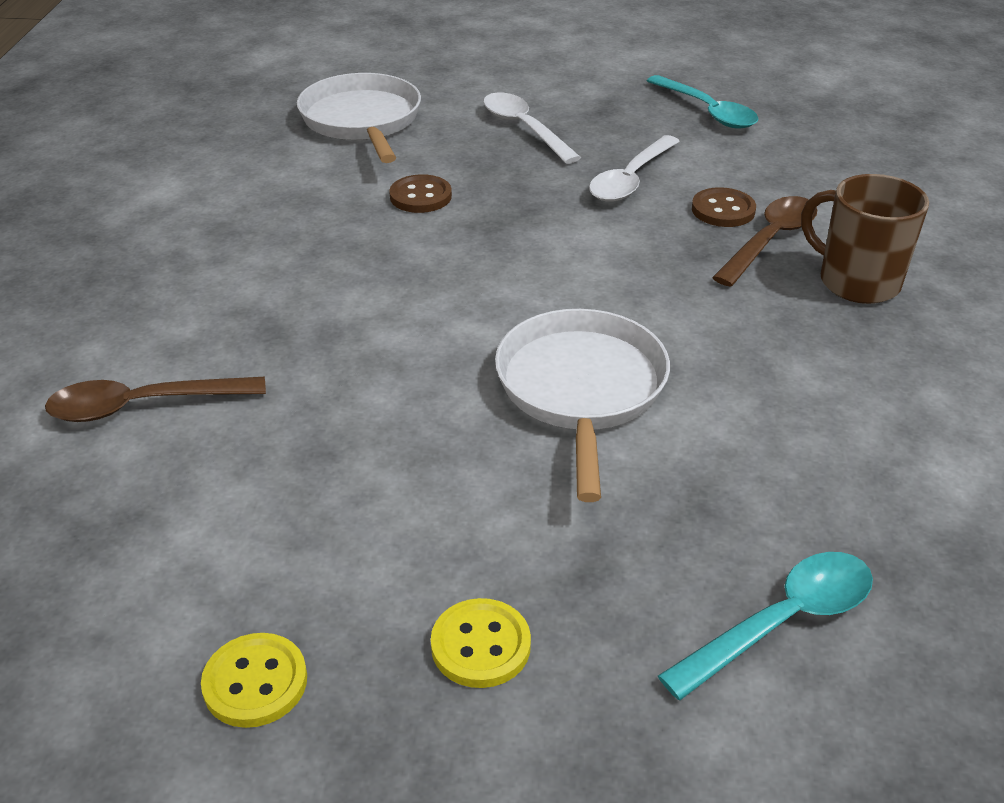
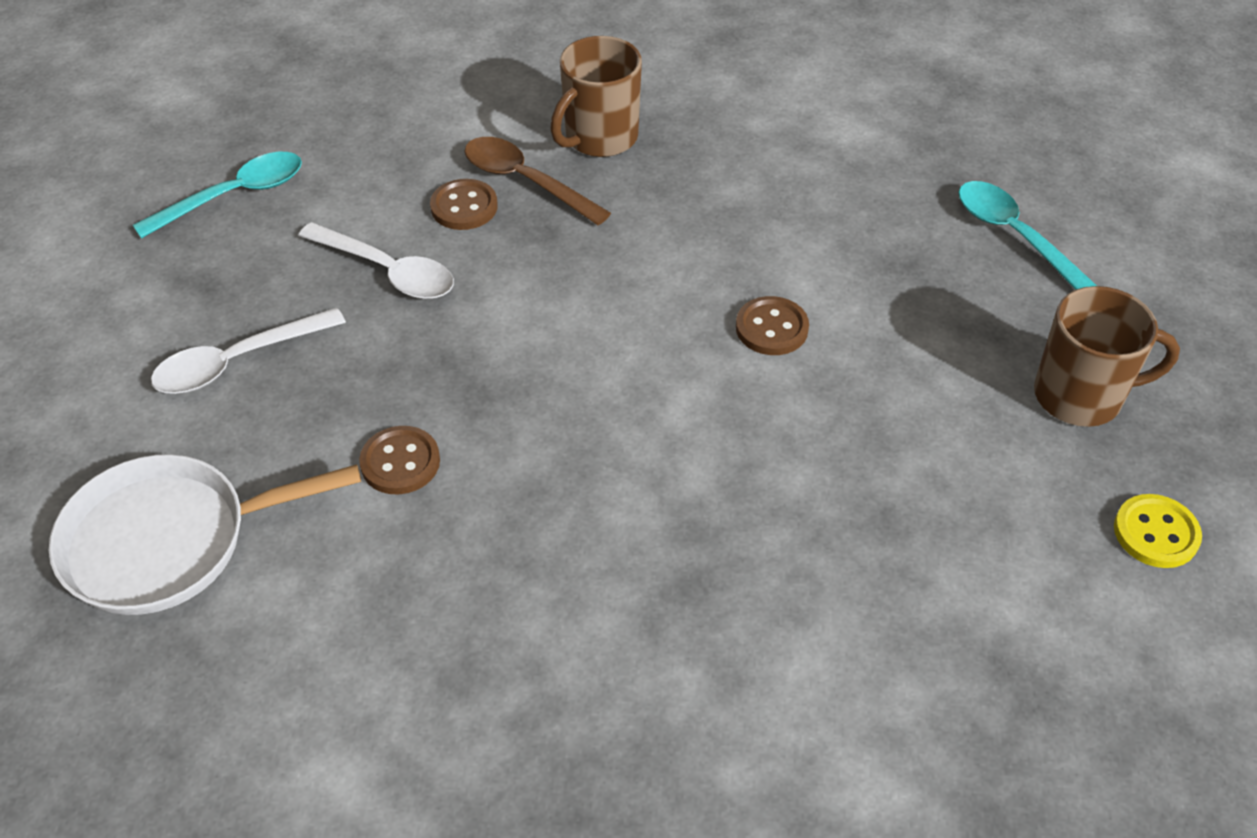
camera: 90 degrees left, 10 degrees up
(143, 406) = (834, 690): brown spoon -> none
(480, 645) = (1080, 396): yellow button -> brown mug
(581, 389) = (771, 328): white pan -> brown button

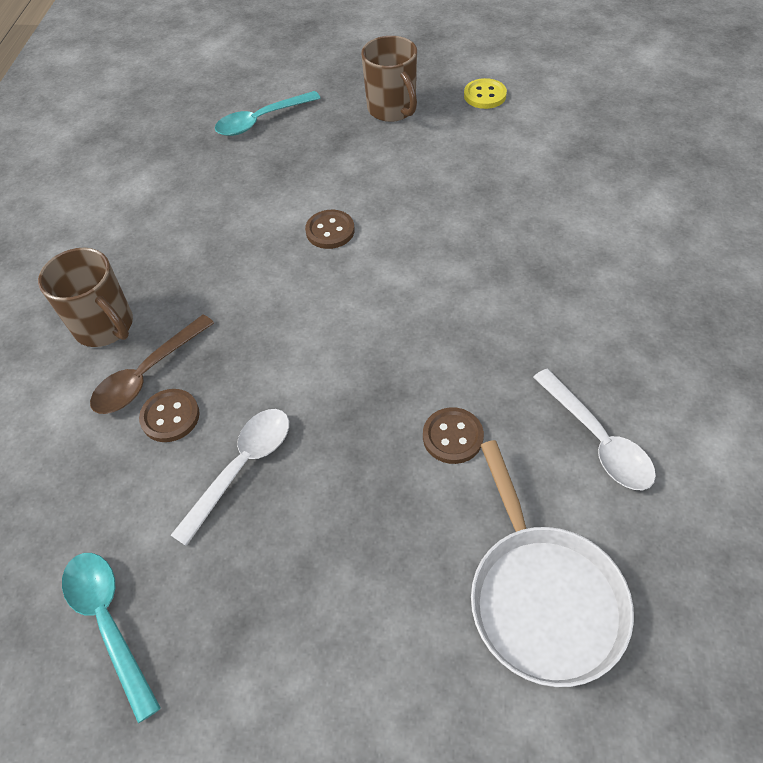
camera: 85 degrees left, 5 degrees up
(237, 362) = (342, 577): white spoon -> white spoon (597, 440)
(1080, 396) = (392, 109): brown mug -> brown mug turned 150 degrees clockwise

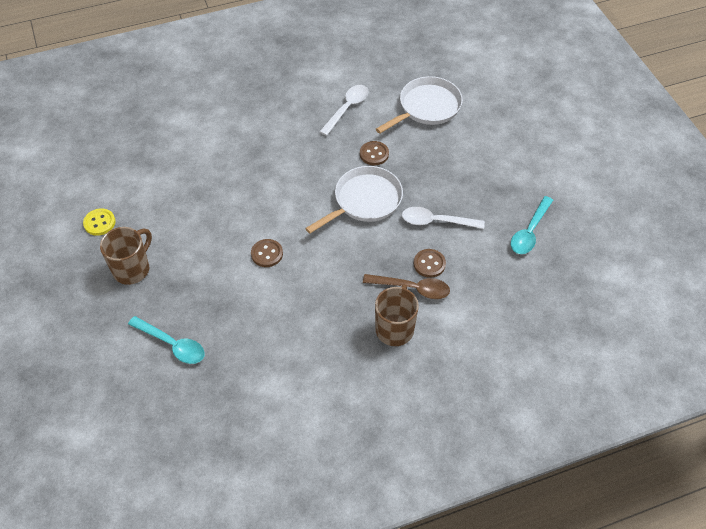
camera: 120 degrees left, 0 degrees up
(352, 379) = (364, 201): none -> white pan

